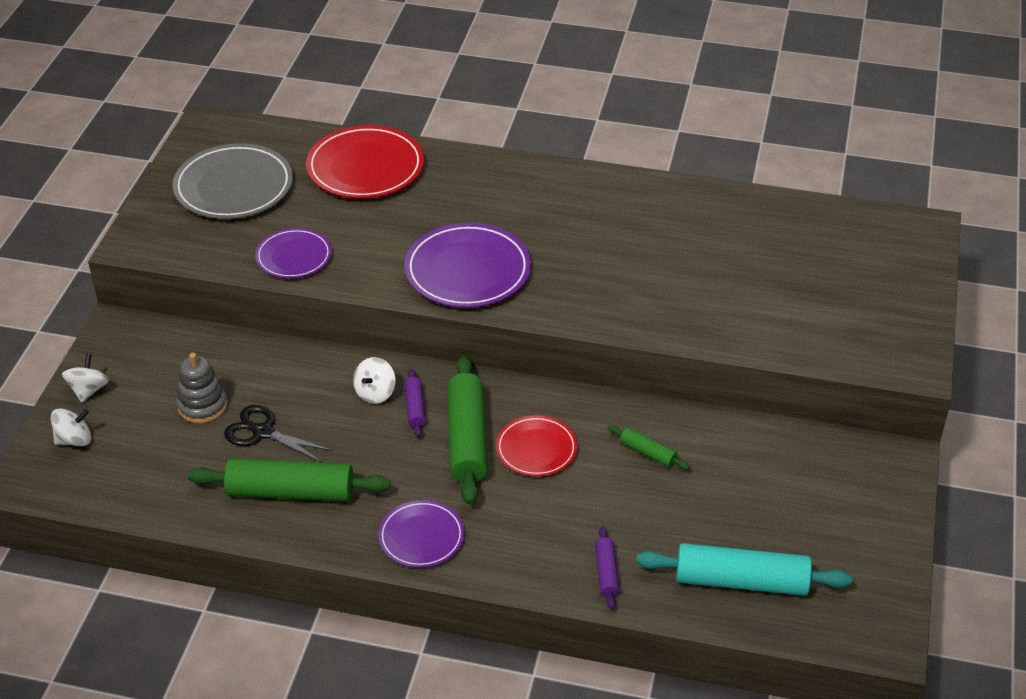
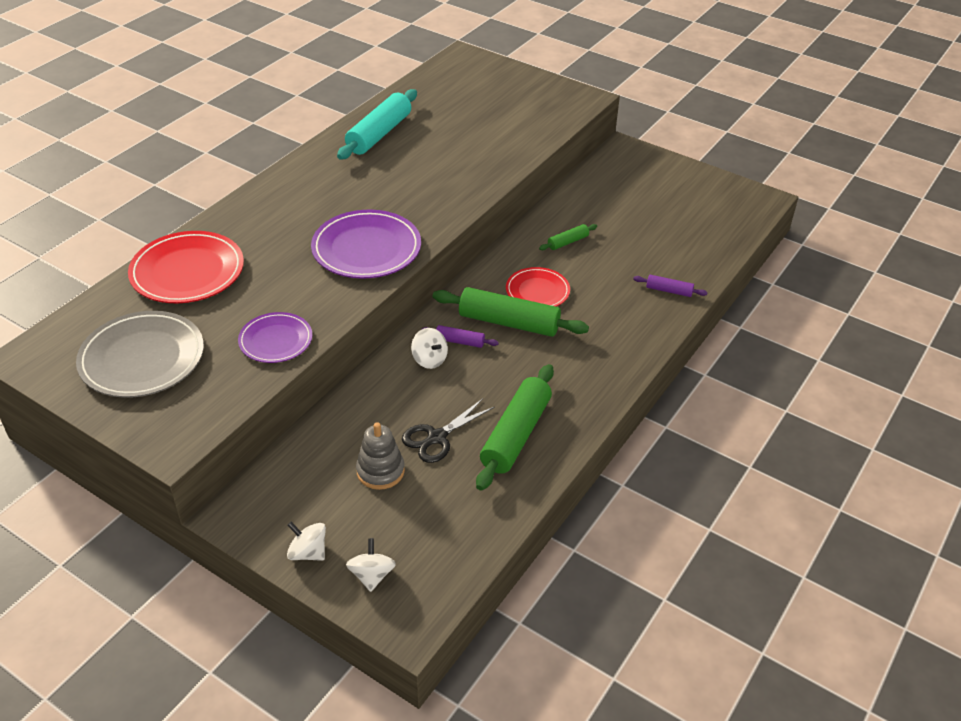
camera: 70 degrees left, 0 degrees up
(421, 537) = (598, 371): purple plate -> none
(741, 581) = (698, 237): turquoise rolling pin -> turquoise rolling pin (379, 134)

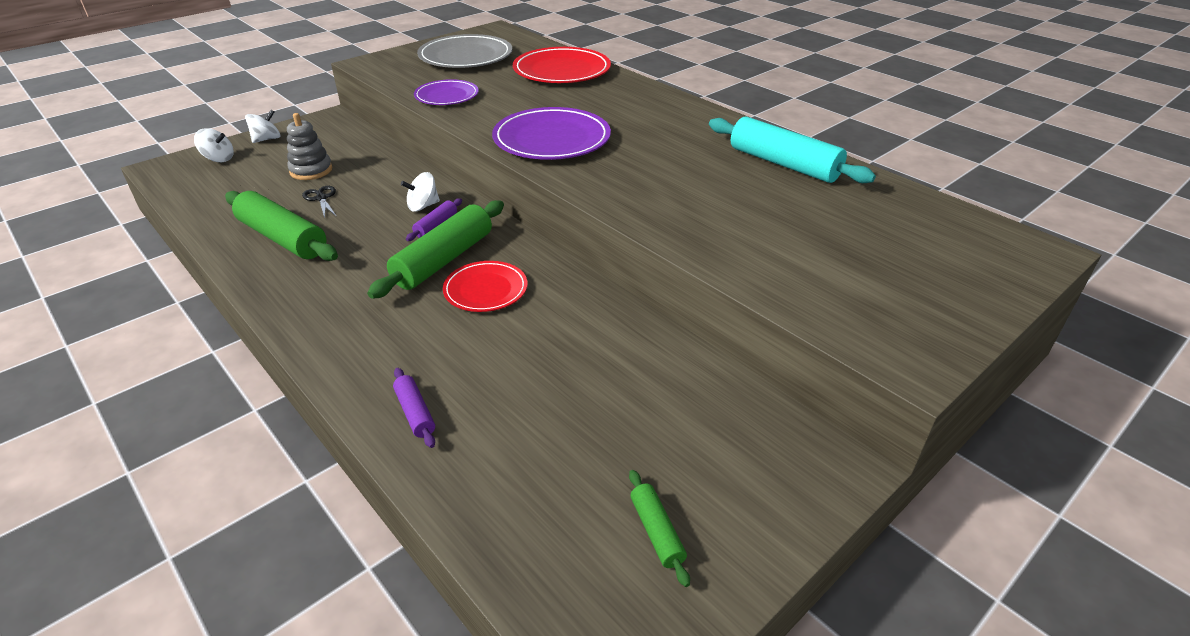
camera: 105 degrees right, 5 degrees down
(437, 437) = (321, 198): black scissors -> black scissors, size x0.67
(568, 242) = (574, 335): green rolling pin -> green rolling pin (656, 532)
(669, 291) = (415, 413): purple rolling pin -> purple rolling pin turned 60 degrees counterclockwise

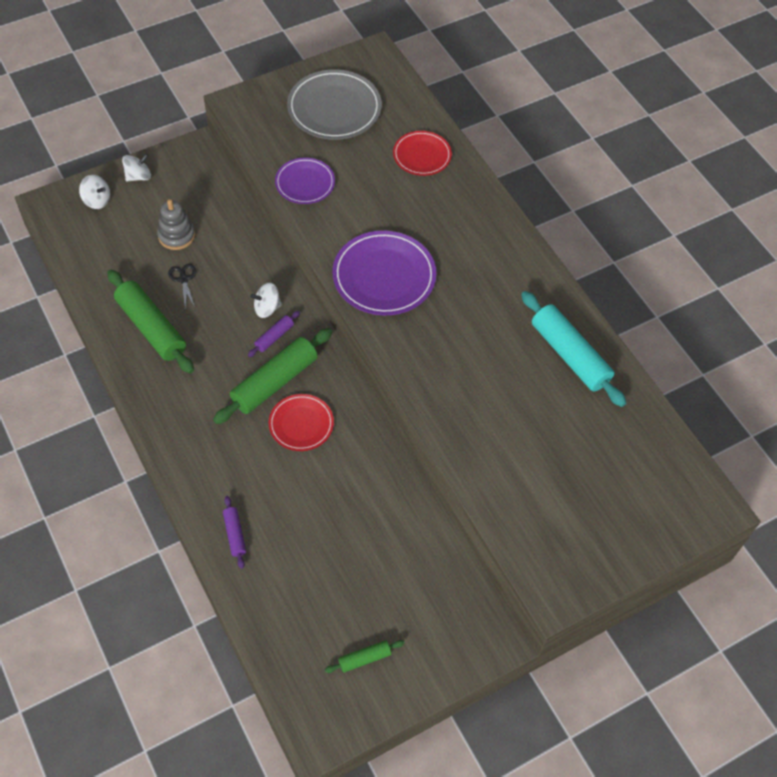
camera: 10 degrees right, 20 degrees up
(562, 70) = (422, 155): red plate -> red plate, size x0.61
(656, 532) = (364, 658): green rolling pin -> green rolling pin turned 75 degrees clockwise

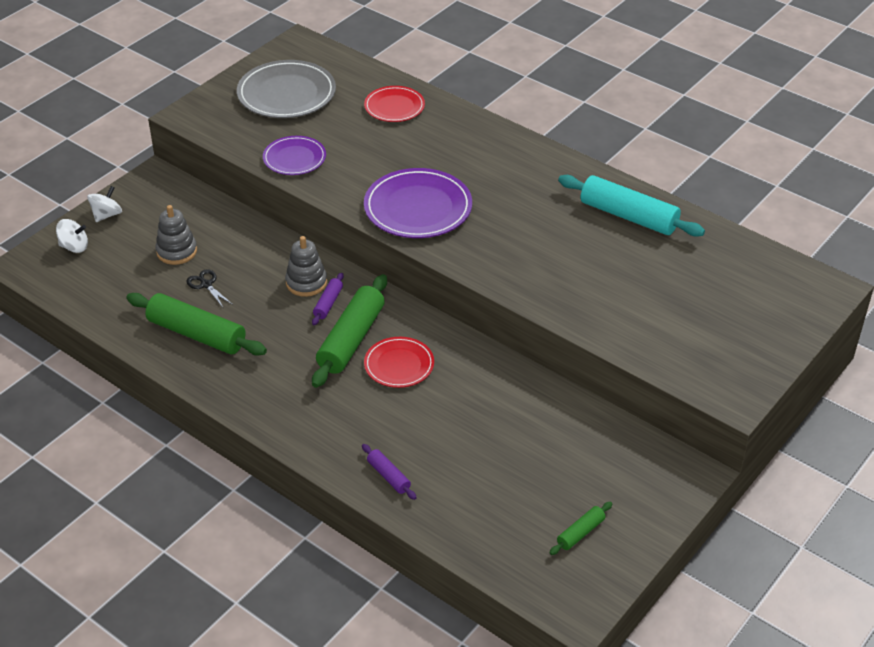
camera: 20 degrees left, 15 degrees down
(267, 308) = (306, 283): white spinning top -> grey stacking toy

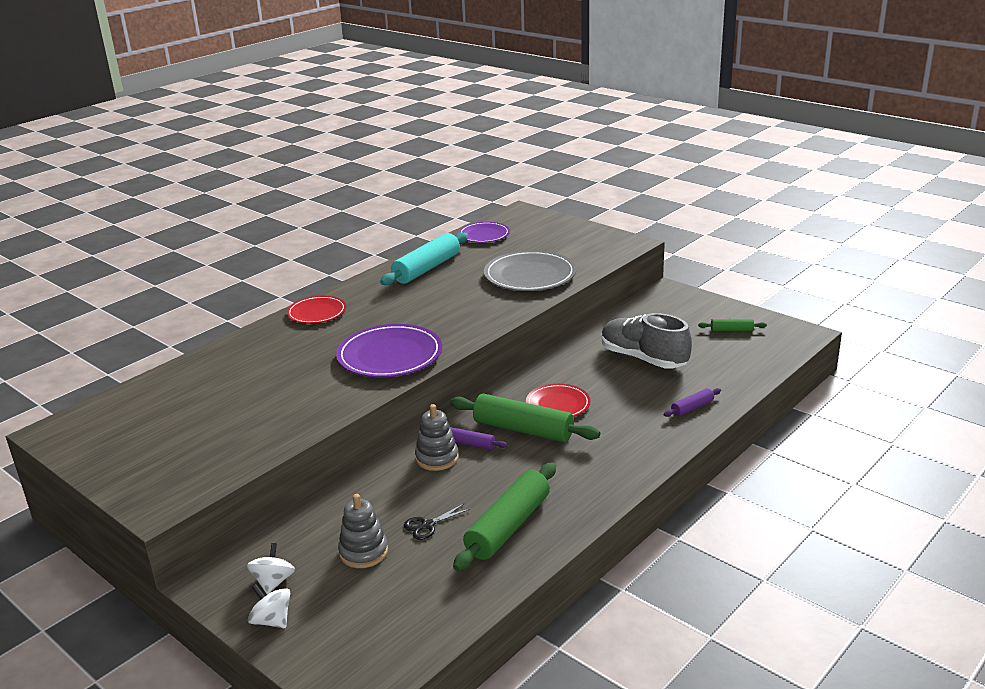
camera: 85 degrees left, 15 degrees down
(74, 247) = (330, 645): white spinning top -> white spinning top (273, 582)
(286, 94) = (154, 436): grey plate -> grey plate (530, 275)
(294, 158) = (282, 426): purple plate -> purple plate (484, 235)
(394, 107) = (218, 370): red plate -> red plate (317, 312)
(500, 439) = (643, 359): none -> grey shoe
(580, 533) = (732, 330): green rolling pin -> green rolling pin turned 45 degrees counterclockwise

